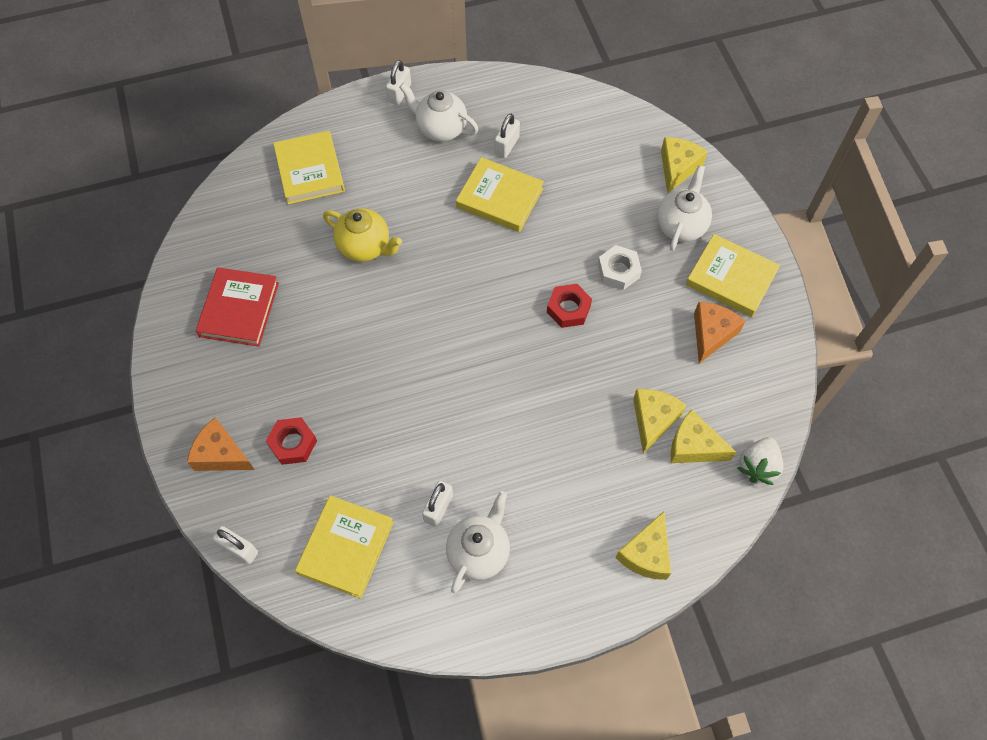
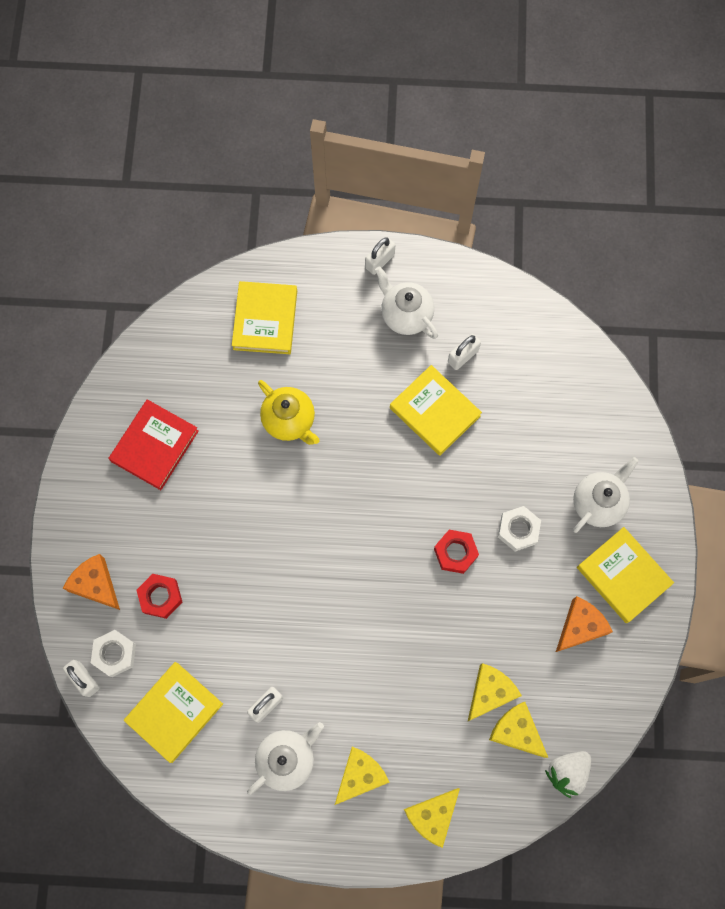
camera: 20 degrees right, 10 degrees up
(263, 513) = (115, 654): none -> white nut
(677, 168) = (621, 438): yellow cheese -> yellow cheese (360, 775)

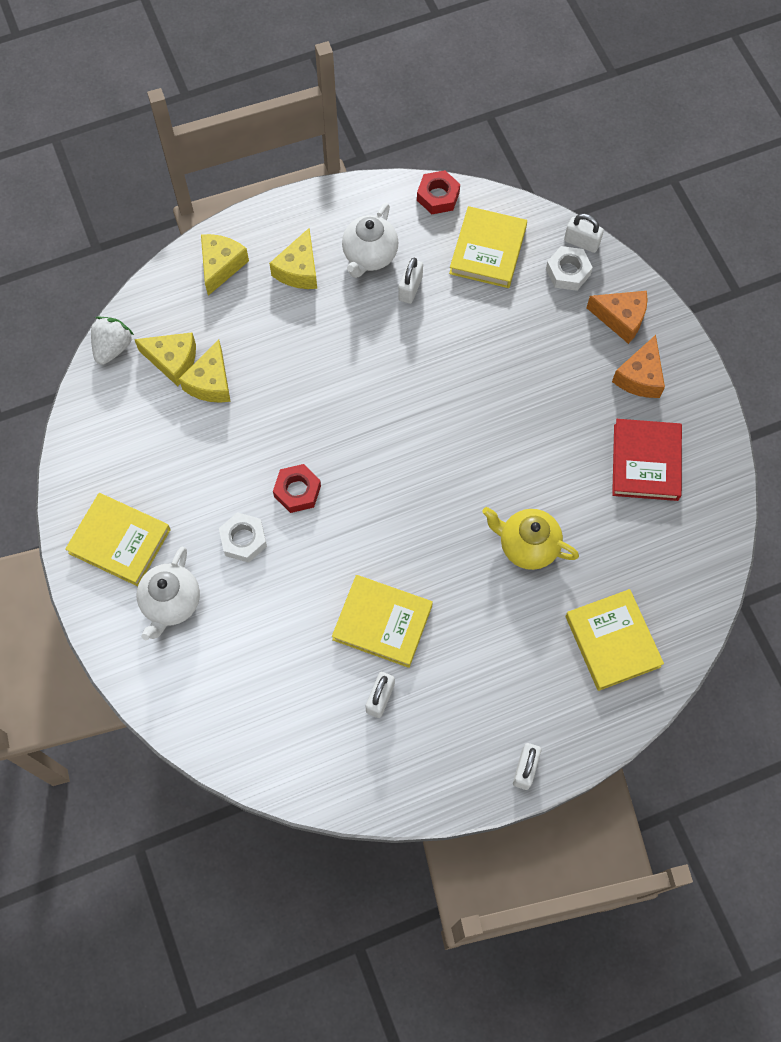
camera: 155 degrees right, 5 degrees down
(160, 597) = (556, 333): red nut -> red nut (438, 196)
(405, 315) = (465, 717): white teapot -> none
(580, 627) = (146, 475): orange cheese -> orange cheese (640, 377)

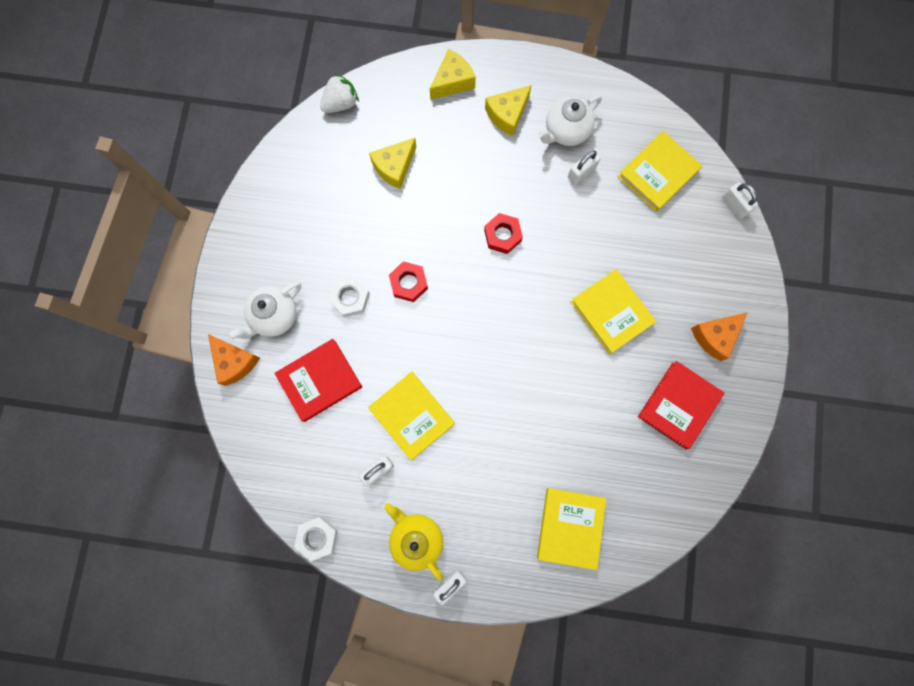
camera: 30 degrees right, 10 degrees up
(119, 541) = (265, 251): yellow book -> yellow book (611, 312)
(173, 361) = (377, 136): yellow cheese -> none
(261, 641) = (320, 380): none -> red book
(438, 196) = (645, 111): red nut -> red nut (502, 235)
(527, 546) = (550, 419): yellow teapot -> yellow teapot (416, 538)
(568, 272) = (709, 223): white nut -> white nut (317, 537)
(621, 318) = (728, 282): orange cheese -> orange cheese (235, 362)

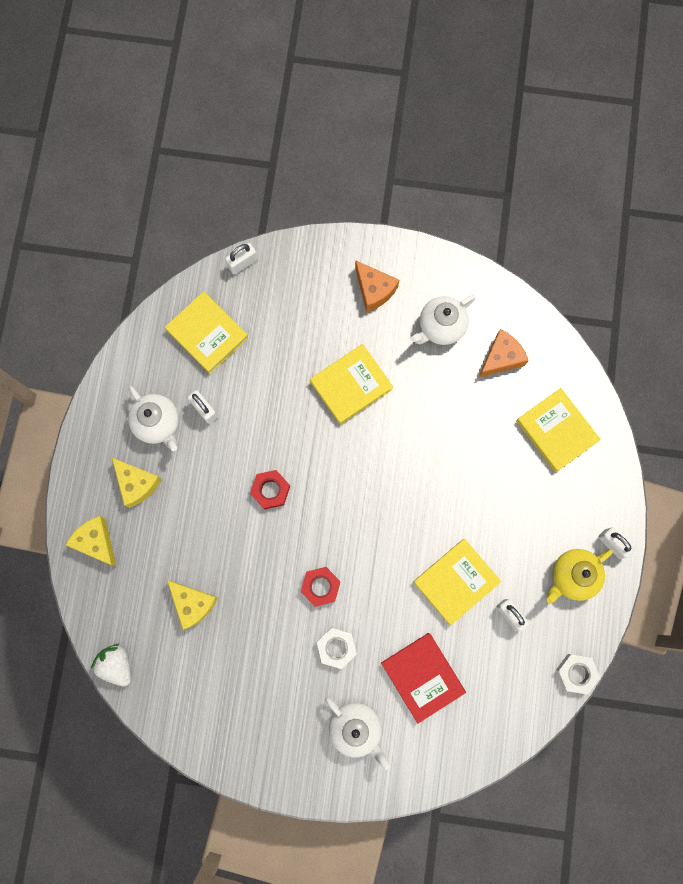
camera: 90 degrees left, 0 degrees up
(235, 362) = (404, 768): orange cheese -> orange cheese (501, 358)
(570, 527) = (556, 431): yellow book -> yellow book turned 45 degrees clockwise
(678, 405) = (440, 327): red book -> white teapot

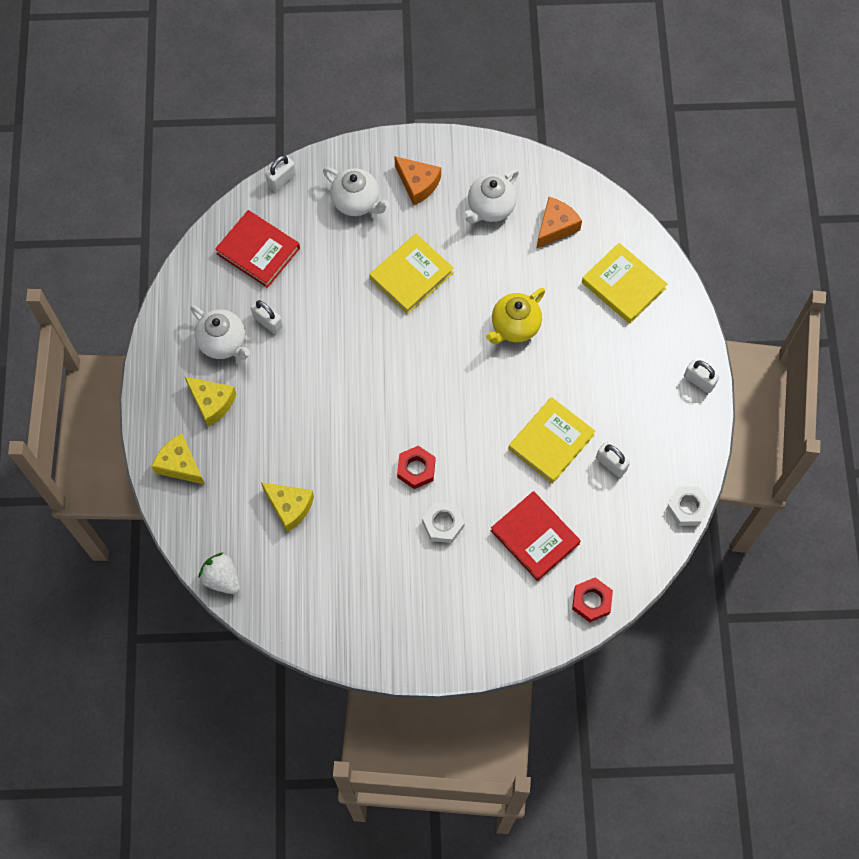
camera: 10 degrees left, 10 degrees down
(207, 334) = (258, 251): yellow book -> red book
(270, 490) = (348, 387): red nut -> red nut (591, 601)
(356, 728) = (477, 597): white teapot -> white teapot (356, 202)
(572, 576) = (665, 417): yellow teapot -> yellow teapot (514, 326)

